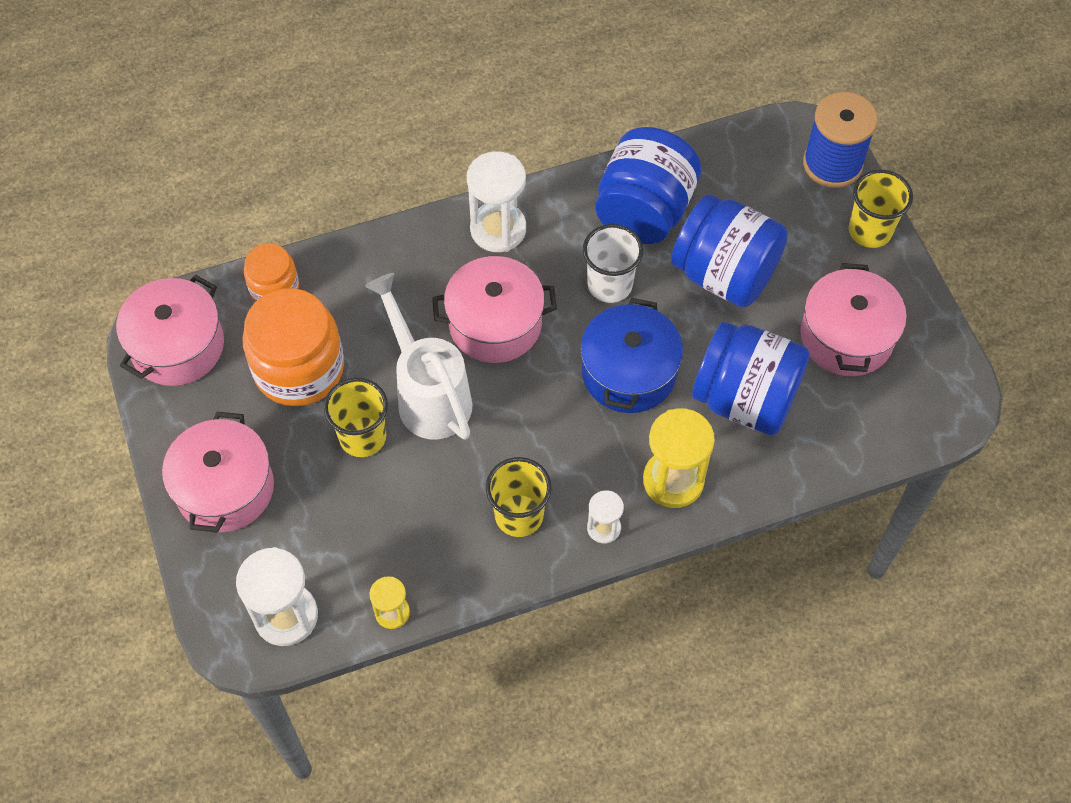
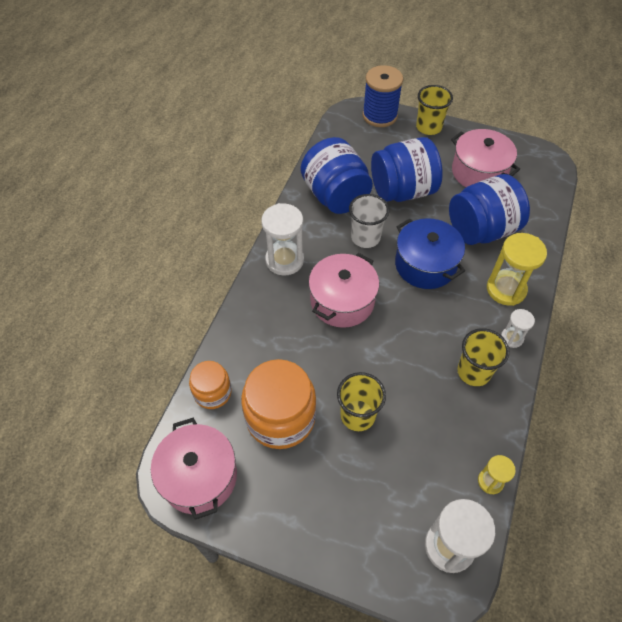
camera: 50 degrees left, 5 degrees down
(225, 488) = (328, 520): pink pot -> none
(428, 394) = (358, 362): white watering can -> none

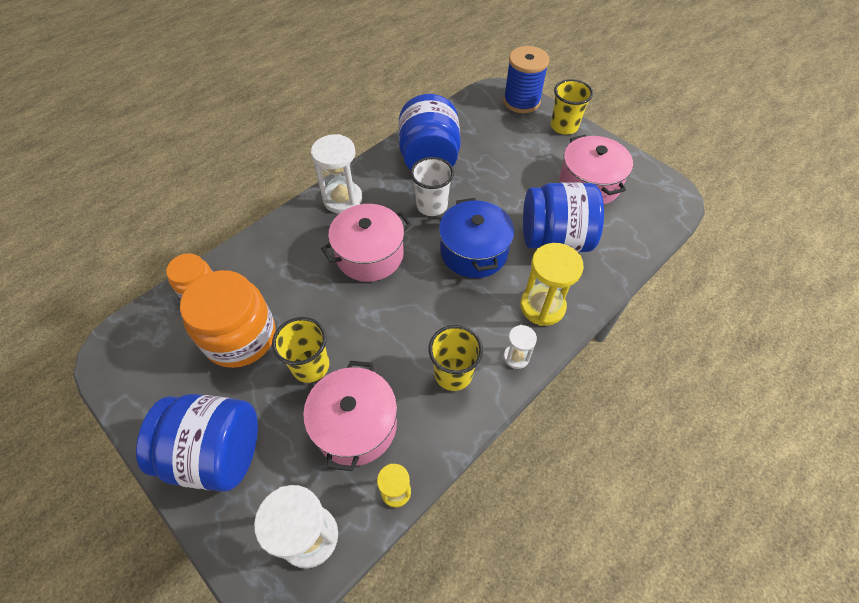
camera: 25 degrees right, 0 degrees up
(199, 476) = (135, 357): pink pot -> pink pot (355, 425)
(402, 190) = (497, 175): blue jar -> blue jar (216, 453)

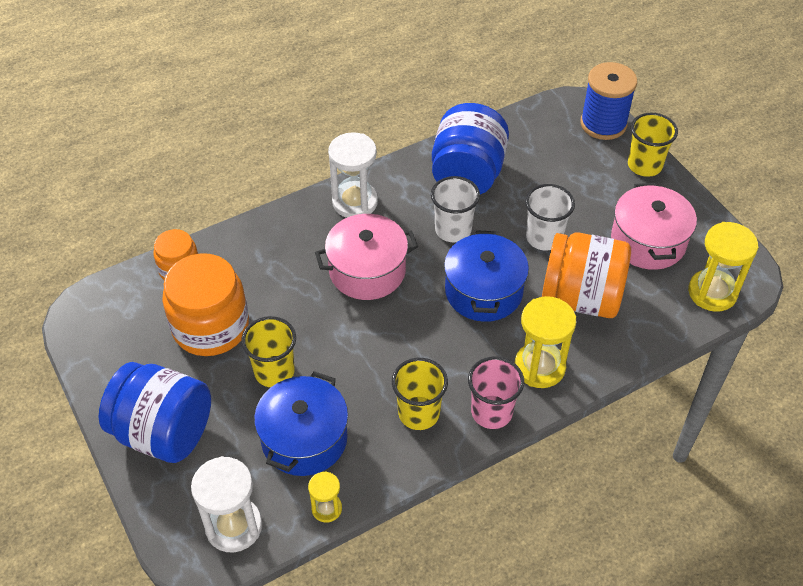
camera: 15 degrees right, 5 degrees down
(355, 425) = (304, 439): pink pot -> blue pot
(507, 197) = (544, 238): none -> white cup
(516, 357) = (491, 412): white hourglass -> pink cup
(554, 239) = (581, 297): blue jar -> orange jar
(654, 213) = (712, 292): none -> yellow hourglass

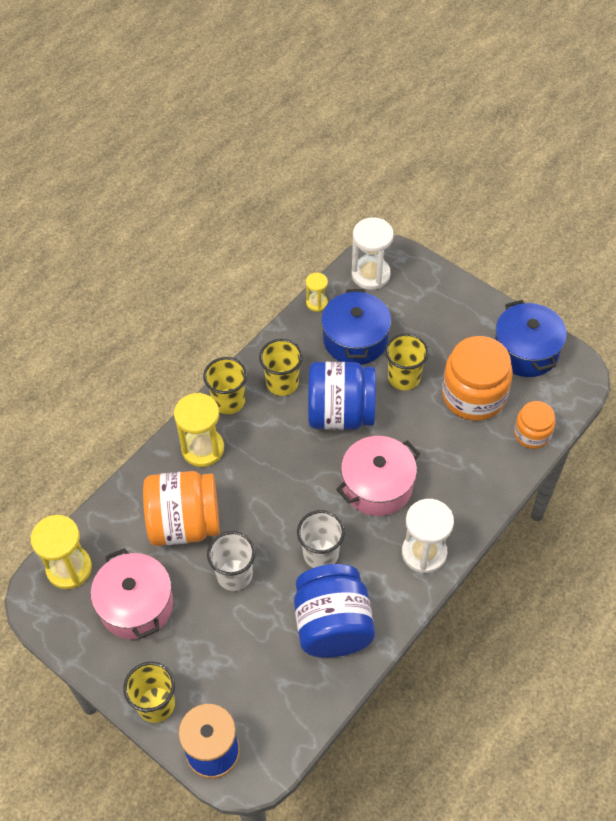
camera: 160 degrees right, 5 degrees up
(163, 432) = (454, 313): blue jar -> blue jar (340, 413)
(483, 291) = (270, 500): blue pot -> blue pot (525, 351)
(491, 412) = (228, 401): pink cup -> yellow cup

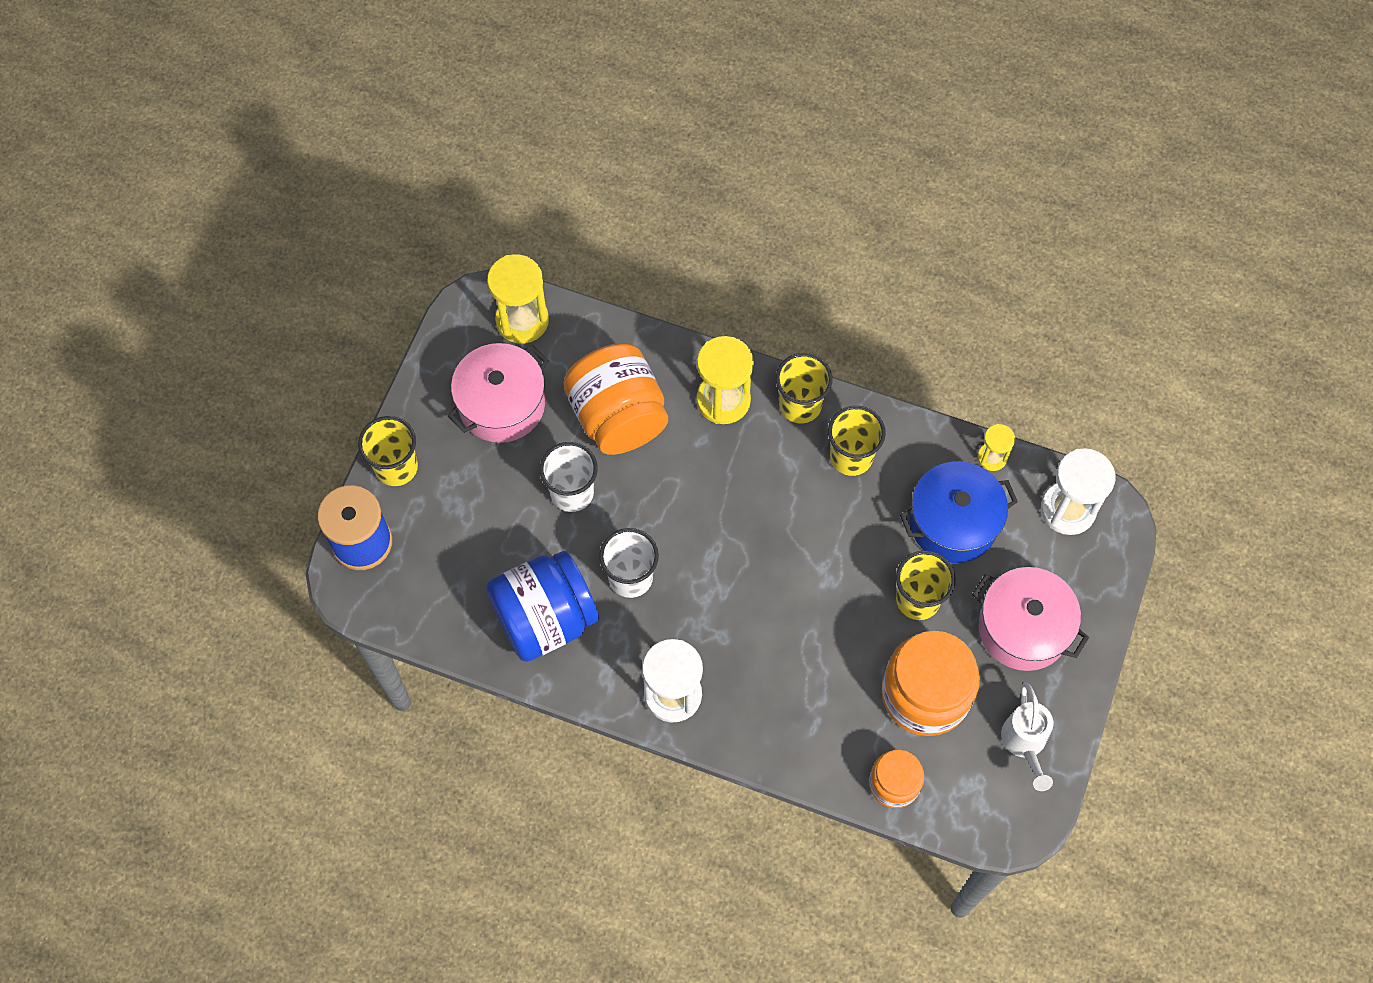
camera: 70 degrees right, 10 degrees up
(340, 413) = (833, 539): blue jar -> none
(377, 486) = (745, 614): pink pot -> pink pot (1023, 628)
(525, 351) = (1024, 744): blue pot -> white watering can

